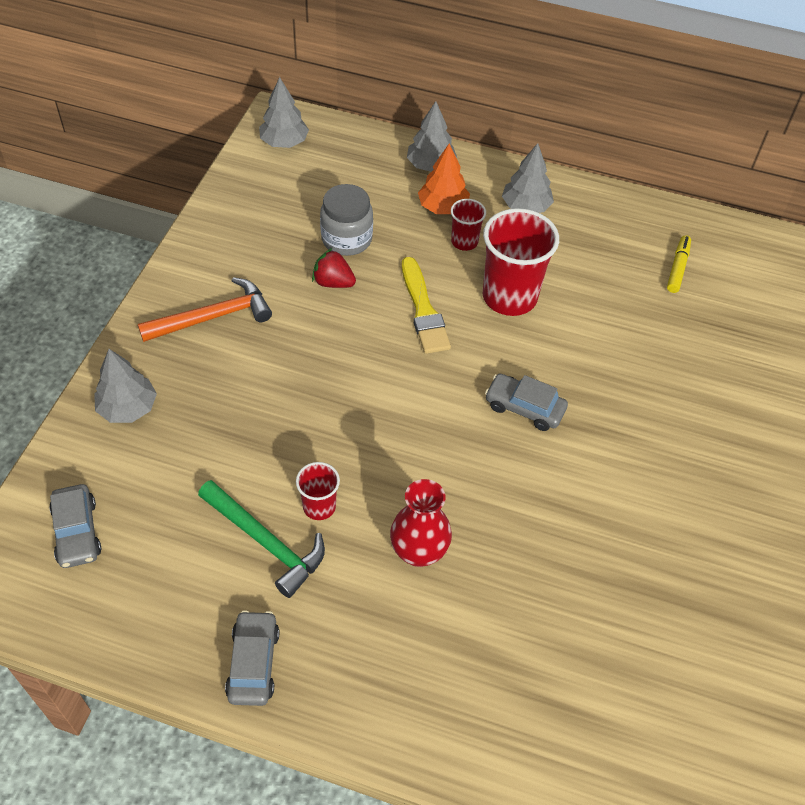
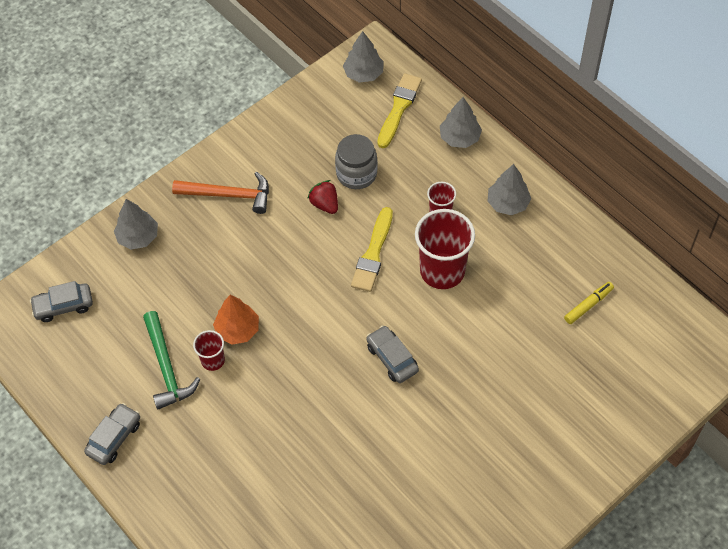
camera: 35 degrees right, 5 degrees up
(77, 532) = (63, 306): grey car -> grey car turned 60 degrees clockwise
(346, 161) = (399, 108): none -> yellow brush
(419, 551) = (254, 421): red vase -> none
(443, 207) = (444, 177): orange tree -> orange tree (237, 330)

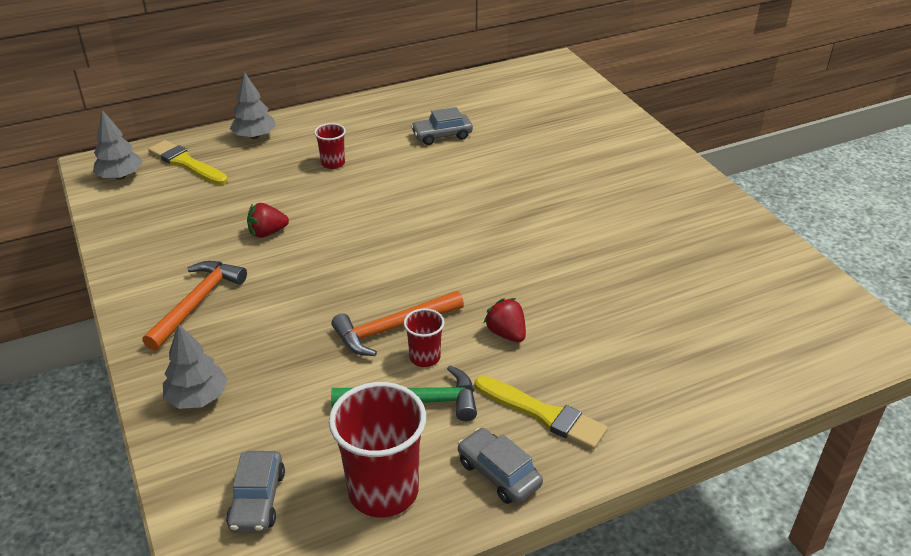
camera: 75 degrees left, 20 degrees down
(237, 330) = (393, 328): orange tree -> orange hammer
(254, 409) = (506, 333): none -> red strawberry
(356, 174) = (245, 204): grey jar -> none
(373, 254) = (353, 212): yellow brush -> yellow brush (543, 414)
(392, 358) = (486, 224): grey car -> grey car (442, 135)
(442, 271) = (401, 175): red cup -> red cup (383, 490)
(507, 203) = (350, 126): grey tree -> none
(588, 305) = (483, 109): yellow marker -> none

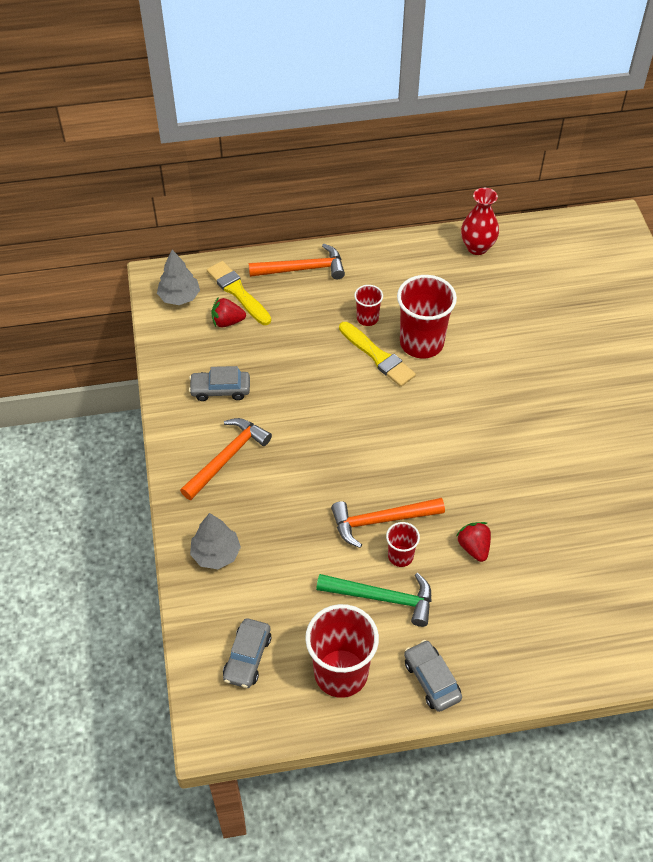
camera: 15 degrees right, 15 degrees up
(254, 136) = (303, 269): grey tree -> orange hammer
(267, 233) = (296, 391): red strawberry -> red strawberry (227, 322)
(395, 173) = (421, 343): none -> red cup
(430, 97) = (477, 247): none -> red vase
(442, 135) = (475, 302): grey car -> grey car (220, 390)
(543, 414) = (482, 634): yellow brush -> yellow brush (378, 356)

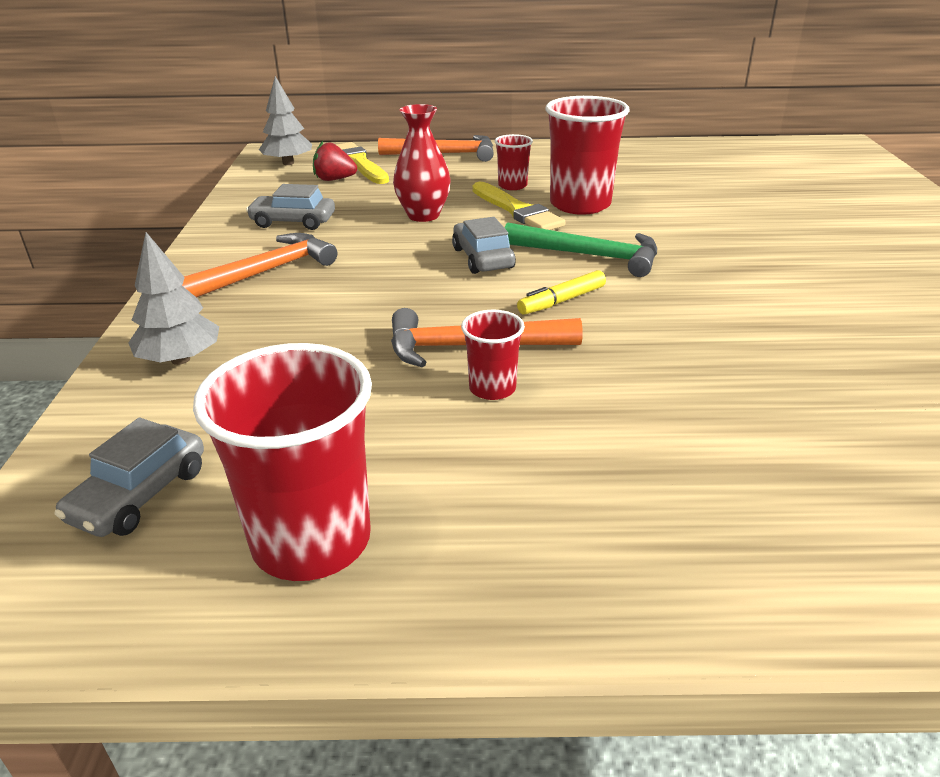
camera: 10 degrees right, 20 degrees down
(382, 598) = (441, 437): green hammer -> green hammer (589, 256)
(426, 467) = (561, 301): none -> yellow marker
(431, 680) = (505, 576): grey car -> grey car (482, 258)
(474, 547) = (629, 389): red strawberry -> none
(477, 247) = (664, 151): red vase -> red vase (423, 215)

